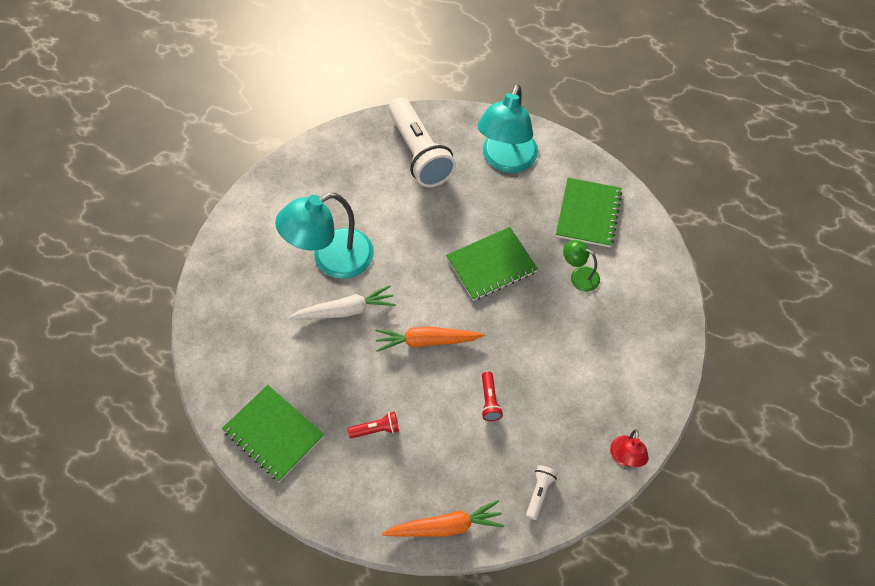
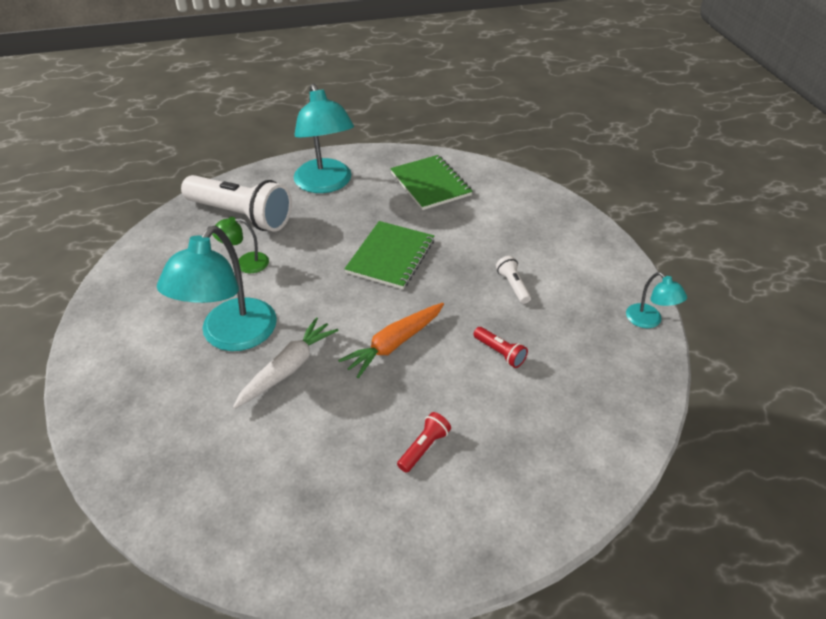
camera: 40 degrees left, 15 degrees down
(273, 433) = (318, 531): green notebook -> none
(445, 526) = (578, 482): orange carrot -> none
(539, 493) = (620, 393): white flashlight -> white flashlight (513, 286)
(579, 276) = (469, 225): green lamp -> green lamp (245, 263)
(625, 458) = (649, 321): red lamp -> turquoise lamp

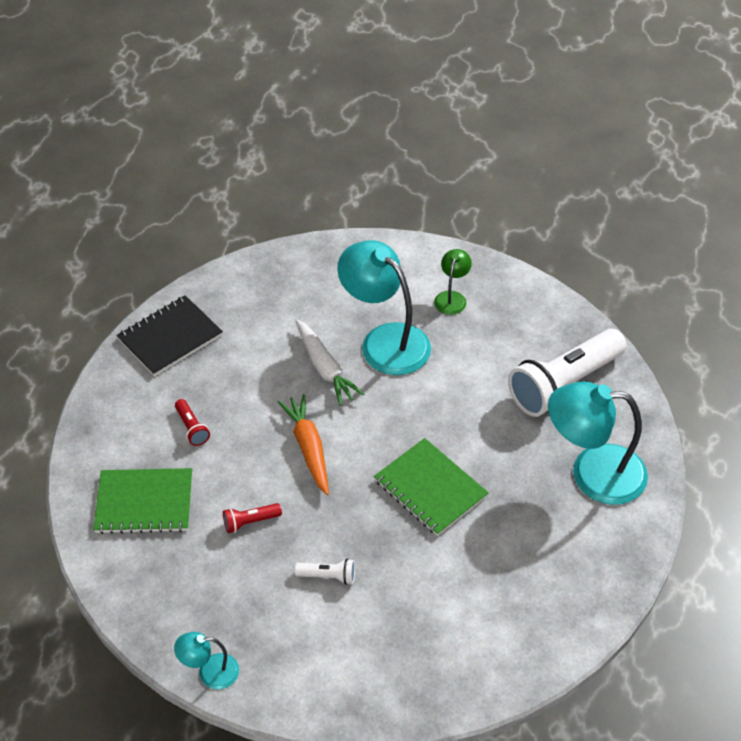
camera: 115 degrees right, 5 degrees up
(245, 263) = (480, 370): green lamp -> green lamp (452, 297)
(301, 538) = (170, 337): none -> black notebook
(430, 184) = (546, 578): green notebook -> green notebook (144, 503)

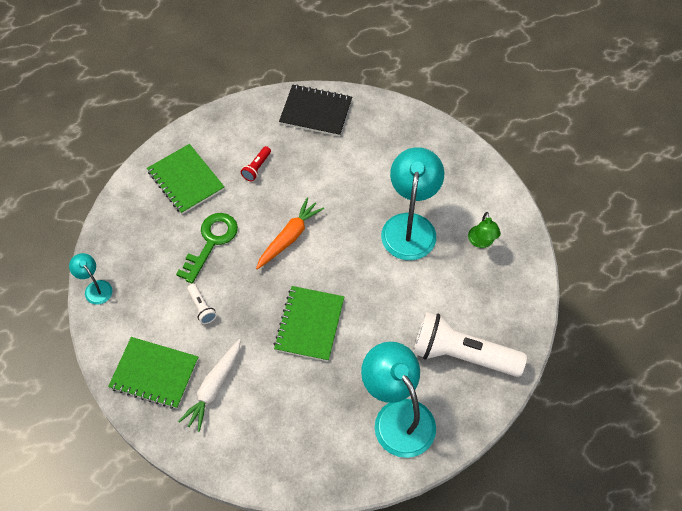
camera: 55 degrees right, 10 degrees up
(250, 522) = (211, 242): red flashlight -> green key
(324, 368) = (359, 206): white carrot -> white carrot (214, 387)
(376, 668) = (154, 373): none -> green notebook
(452, 297) = (482, 242): green lamp -> green lamp turned 105 degrees clockwise

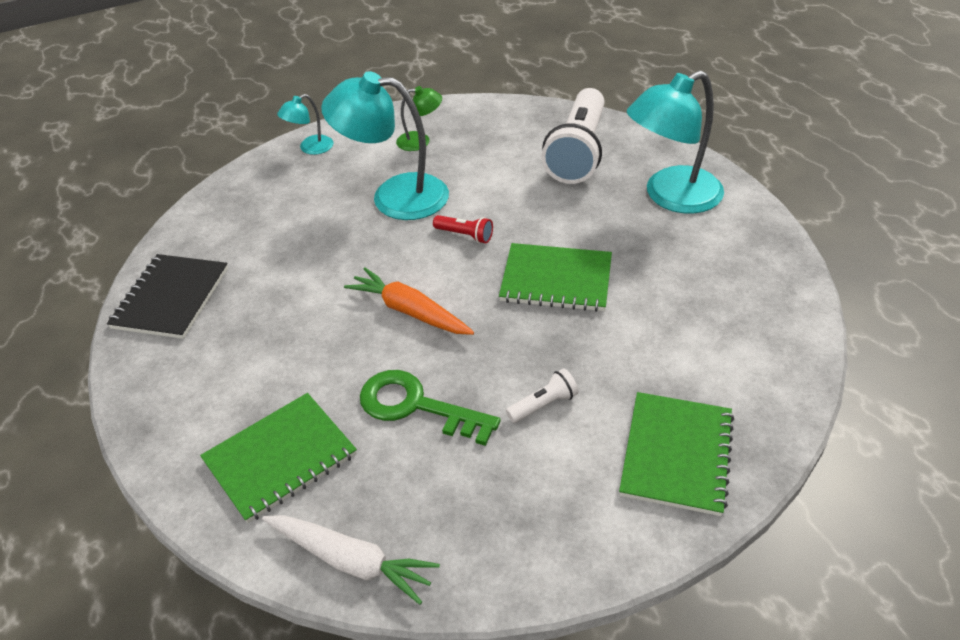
camera: 90 degrees left, 15 degrees down
(95, 288) = (519, 577): turquoise lamp -> turquoise lamp (310, 148)
(214, 387) = (680, 374): white carrot -> white carrot (350, 561)
(257, 168) = (270, 360): red flashlight -> red flashlight (465, 235)

